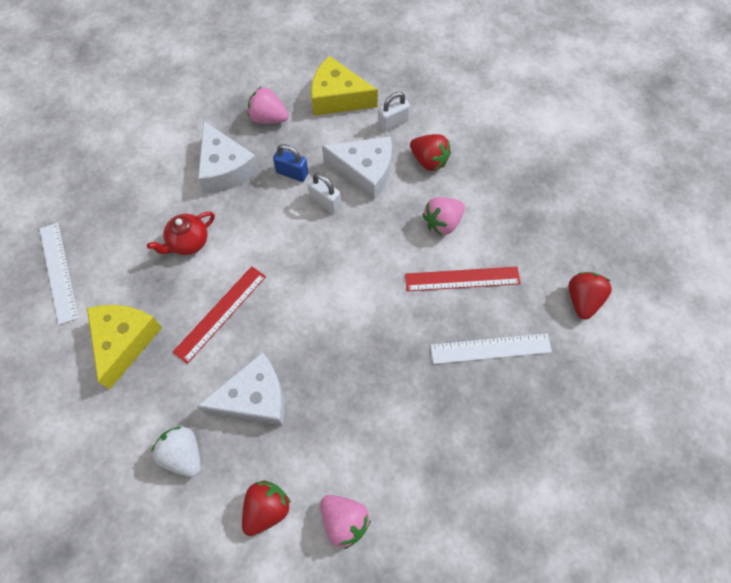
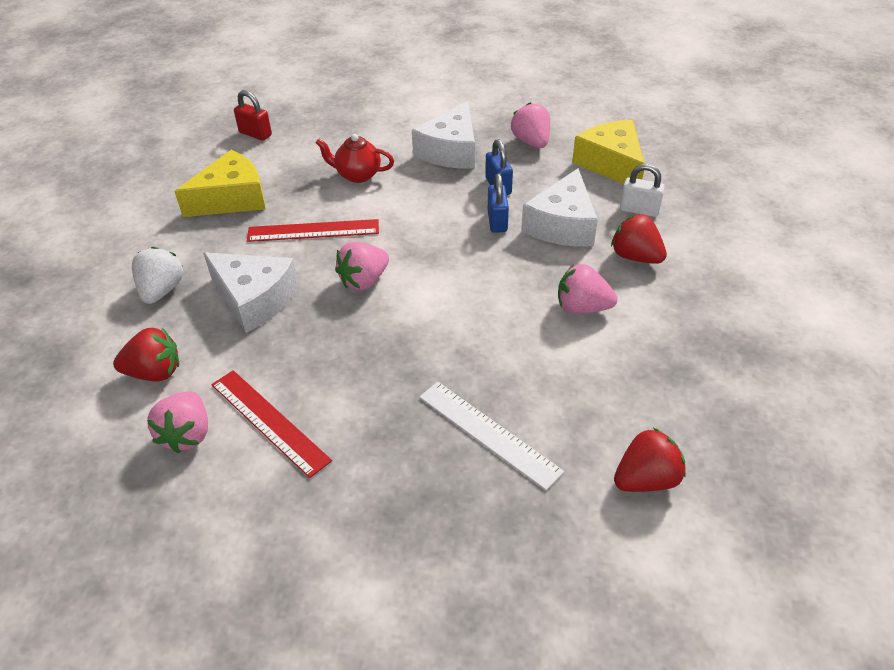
camera: 50 degrees right, 20 degrees down
(58, 272) = (255, 134): white ruler -> red padlock
(303, 319) = (364, 281): none -> pink strawberry
(325, 202) = (497, 221): white padlock -> blue padlock
(365, 171) = (562, 225): white cheese -> white cheese turned 45 degrees clockwise
(429, 161) = (635, 257): red strawberry -> red strawberry turned 135 degrees clockwise
(462, 279) = (540, 361): red ruler -> red ruler (269, 421)

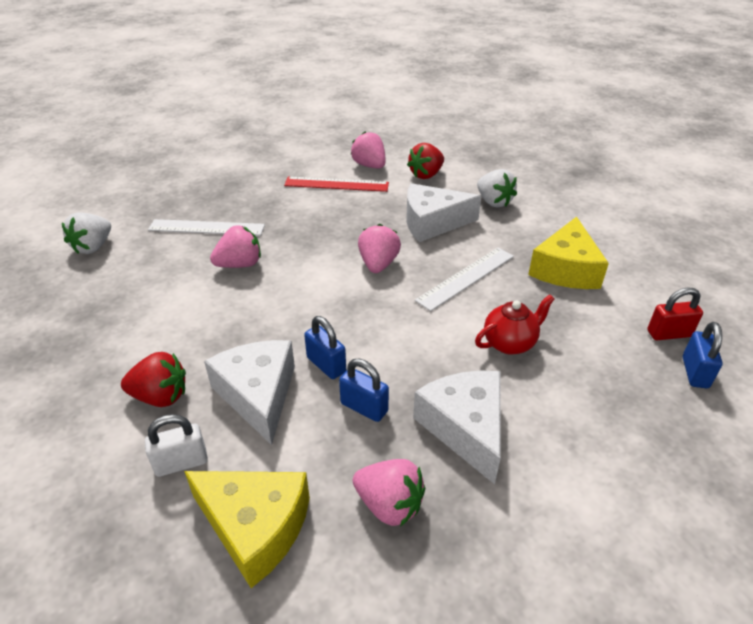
camera: 140 degrees right, 5 degrees down
(283, 114) = (695, 372): none -> blue padlock
(313, 231) = (466, 278): red ruler -> white ruler
(582, 308) = (189, 324): pink strawberry -> pink strawberry (240, 264)
(646, 479) = (93, 247): red strawberry -> white strawberry

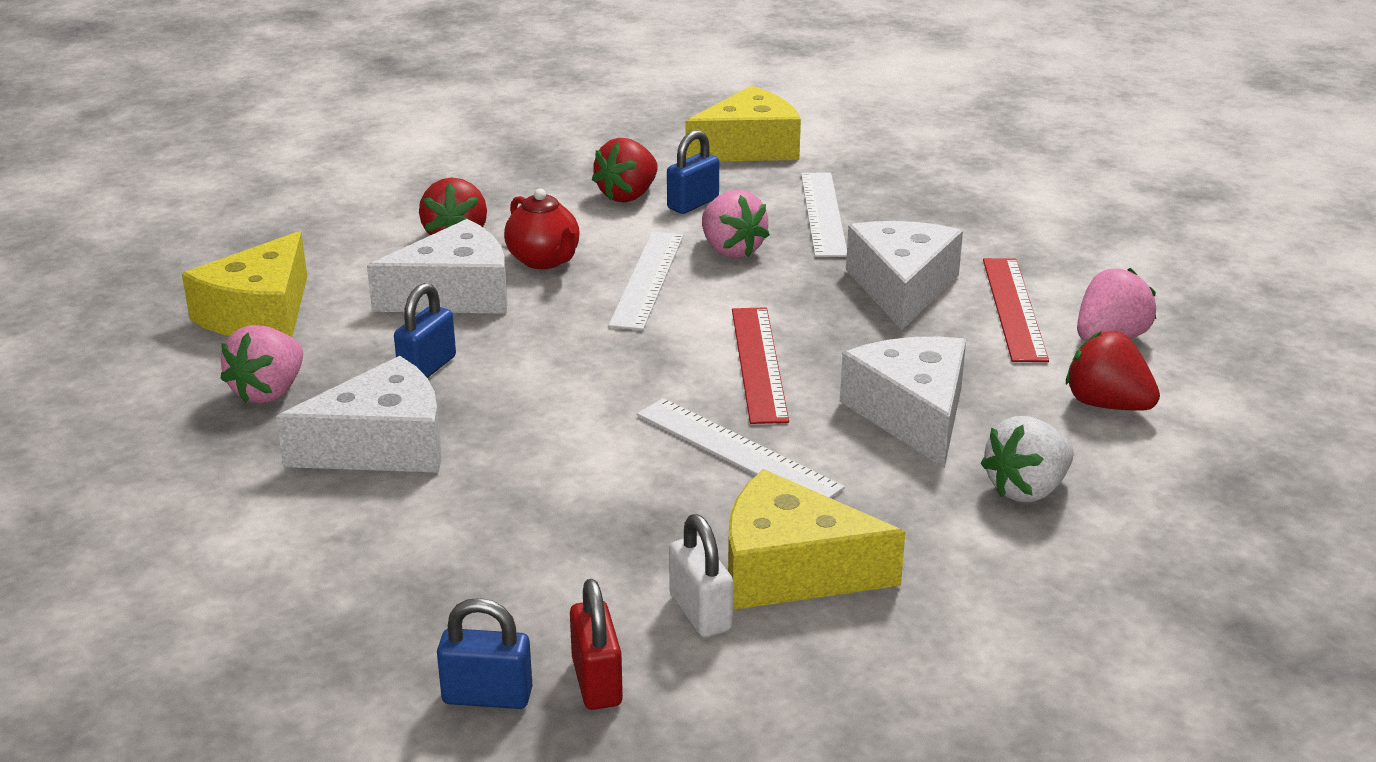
camera: 85 degrees right, 10 degrees down
(93, 247) = (749, 147): white strawberry -> yellow cheese
(137, 303) = (628, 195): none -> red strawberry
(181, 462) = (354, 263): white padlock -> white padlock (700, 613)
(266, 300) = (647, 279): none -> white ruler
(306, 212) = (901, 288): none -> white cheese
(326, 365) = (510, 335): blue padlock -> blue padlock (693, 204)
(378, 264) = (758, 363): pink strawberry -> red ruler
(510, 343) = (561, 491): red teapot -> red teapot (544, 260)

